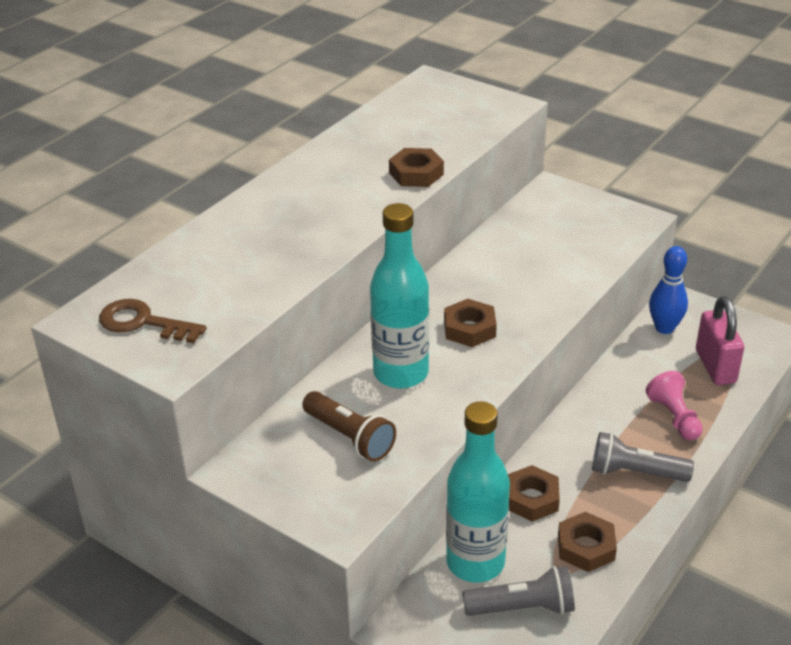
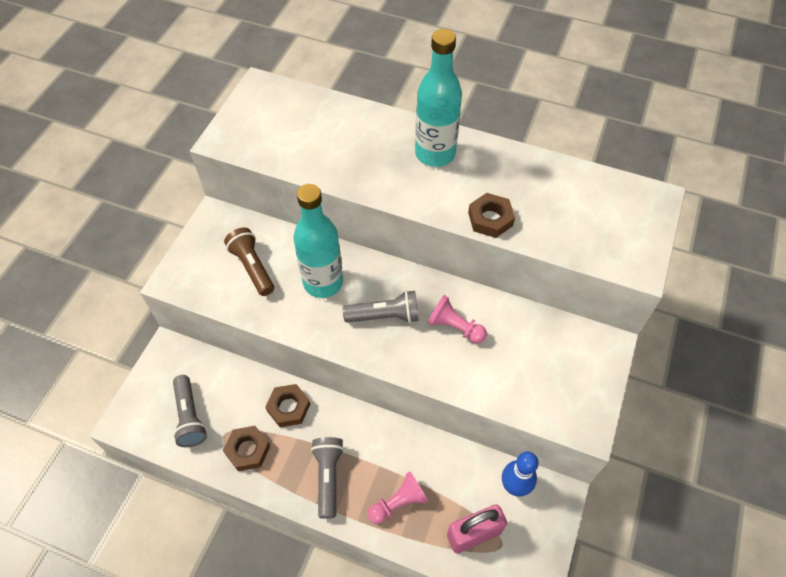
camera: 75 degrees right, 20 degrees up
(143, 322) = (261, 114): brown key -> none
(350, 437) = (252, 267): brown flashlight -> brown flashlight turned 120 degrees clockwise
(469, 329) = (385, 316): brown nut -> grey flashlight
(475, 562) = (225, 382): turquoise bottle -> turquoise bottle (435, 154)
(501, 279) = (455, 327): none -> pink pawn

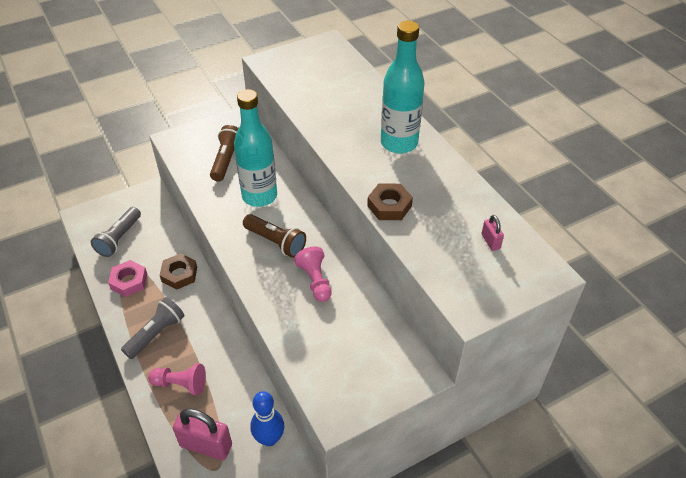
camera: 40 degrees right, 10 degrees down
(247, 450) = (129, 281): brown nut -> pink nut
(385, 316) = (276, 242): grey flashlight -> brown flashlight
(594, 199) = (490, 241): none -> pink padlock

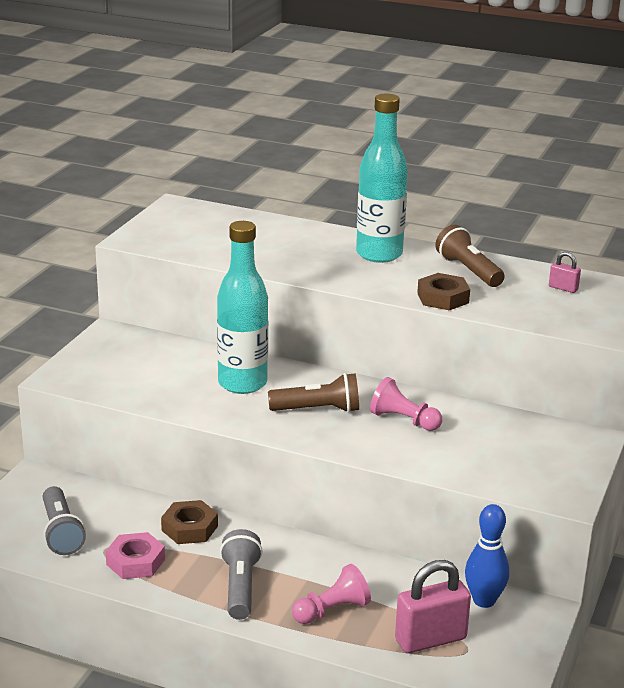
camera: 40 degrees left, 20 degrees down
(227, 160) = (156, 370): brown flashlight -> brown flashlight (468, 271)

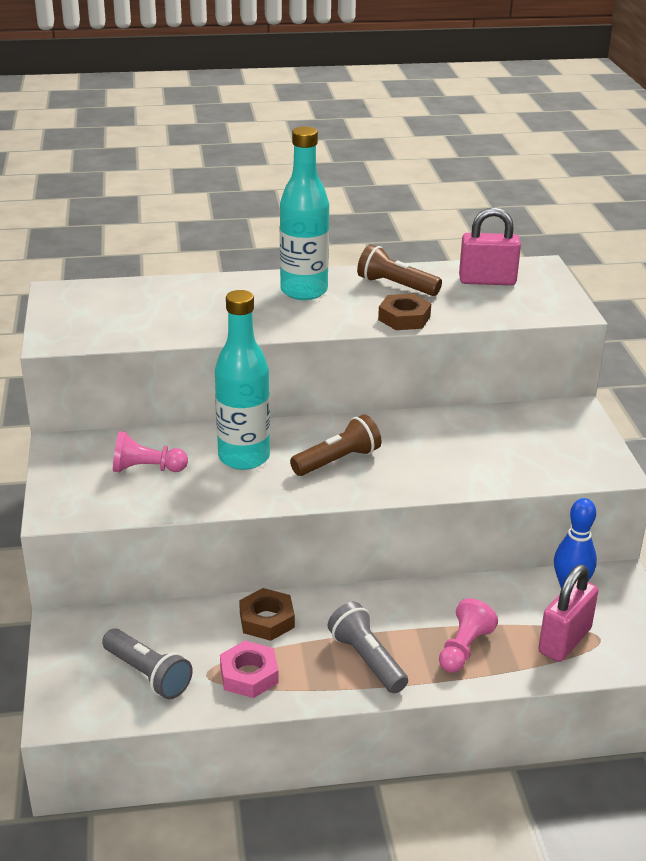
camera: 30 degrees left, 5 degrees up
(403, 420) = (419, 445): pink pawn -> pink pawn (147, 469)
(563, 288) = (487, 281): pink padlock -> pink padlock, size x2.06

